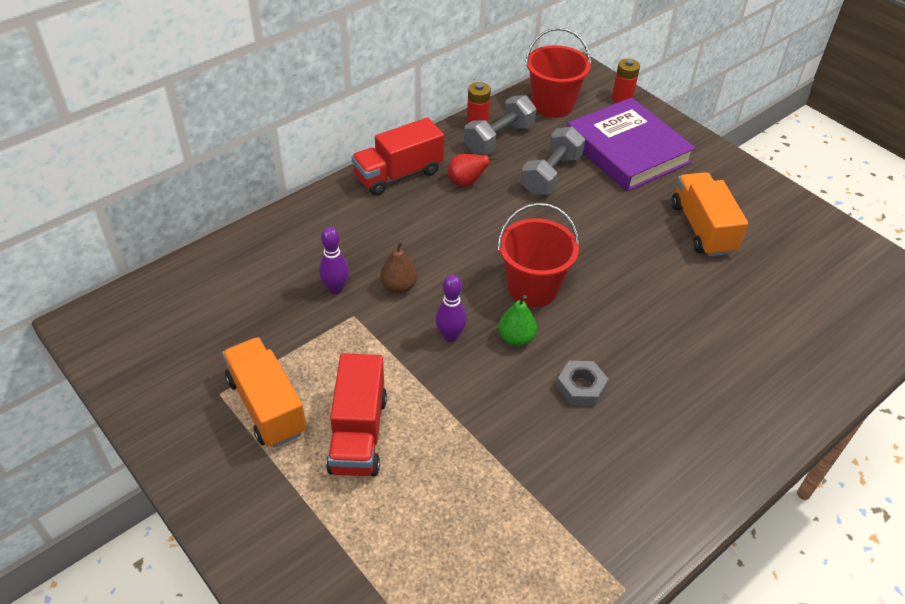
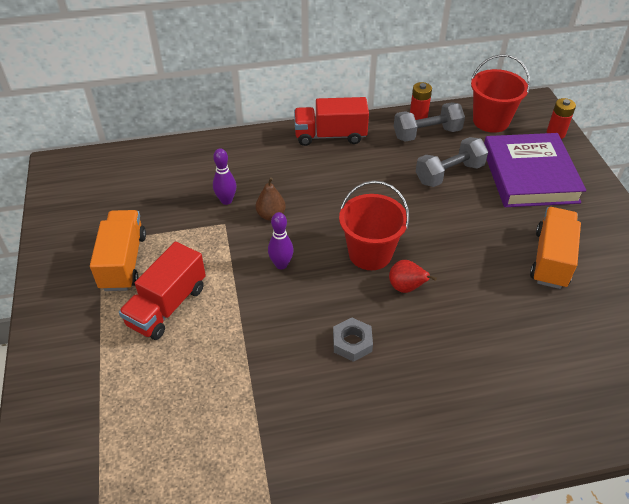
camera: 30 degrees right, 0 degrees up
(466, 182) = (377, 158): red pear -> red pear (406, 288)
(516, 338) = (329, 285): green pear -> none

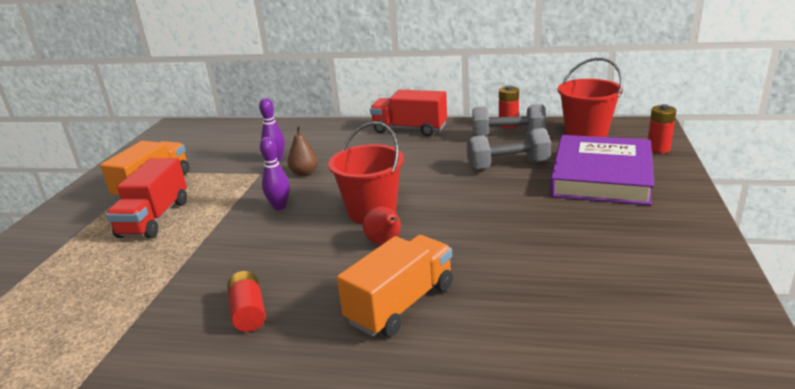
camera: 25 degrees right, 20 degrees down
(167, 306) = (154, 219): red truck -> red truck turned 45 degrees counterclockwise
(349, 389) = (248, 312): none -> red battery
(352, 342) = (288, 275): grey nut -> none
(551, 259) = (576, 246): orange truck -> orange truck (401, 304)

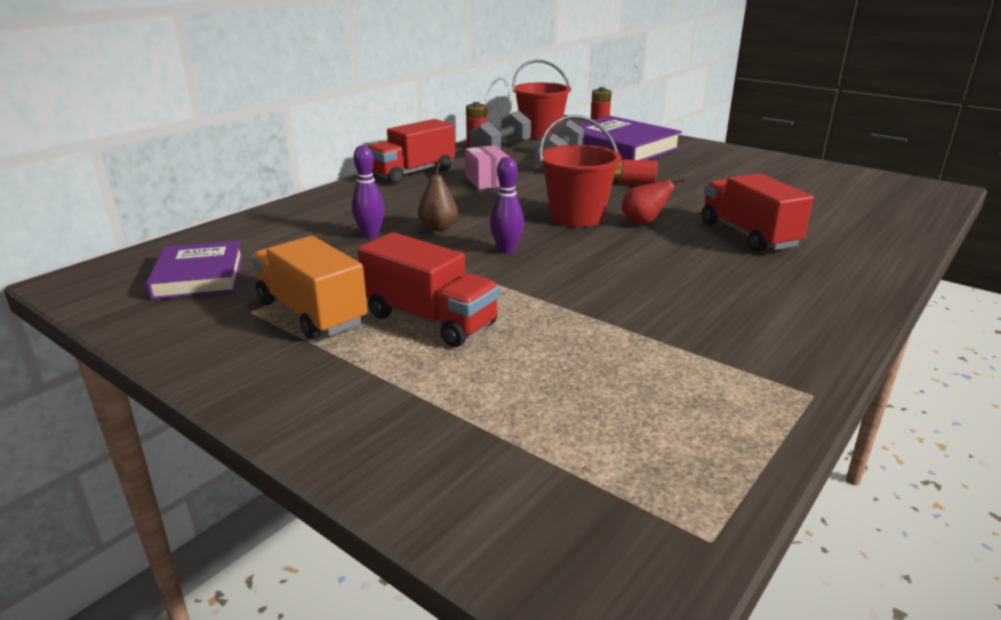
camera: 65 degrees left, 0 degrees up
(189, 145) = (199, 276): none -> purple book
(248, 312) = (715, 290): red battery -> red battery (630, 183)
(401, 304) = (748, 235): orange truck -> red truck
(420, 156) = (487, 181): none -> pink box

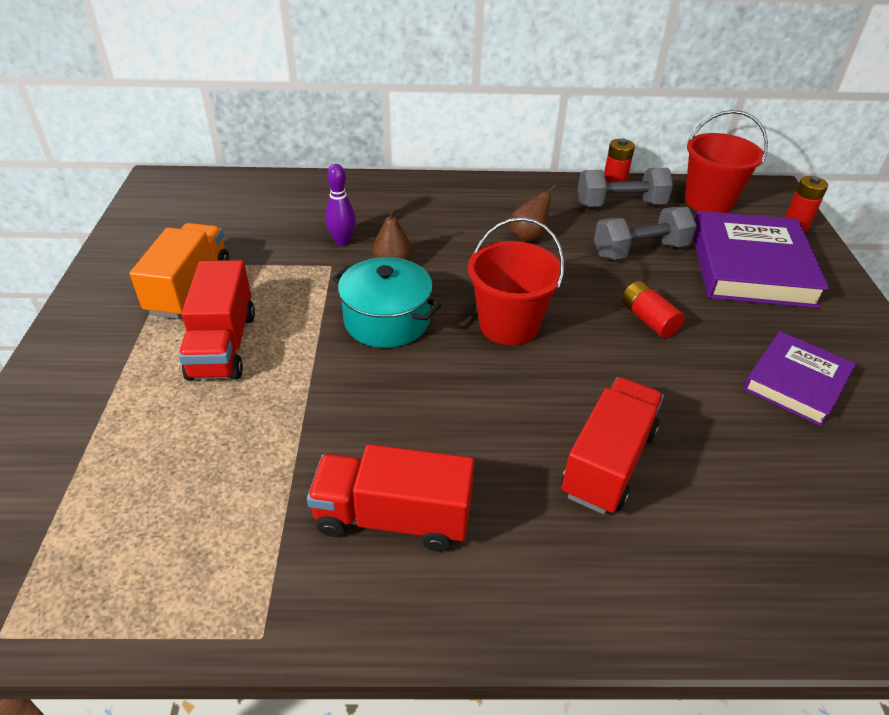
camera: 50 degrees right, 15 degrees up
(199, 276) = (204, 216): purple book -> purple book (796, 382)
(413, 173) = (495, 192): red truck -> red truck (393, 517)
(487, 181) = (528, 236): pink box -> brown pear
(506, 250) = (387, 320): purple bowling pin -> turquoise pot
(643, 223) = (547, 373): red pear -> none

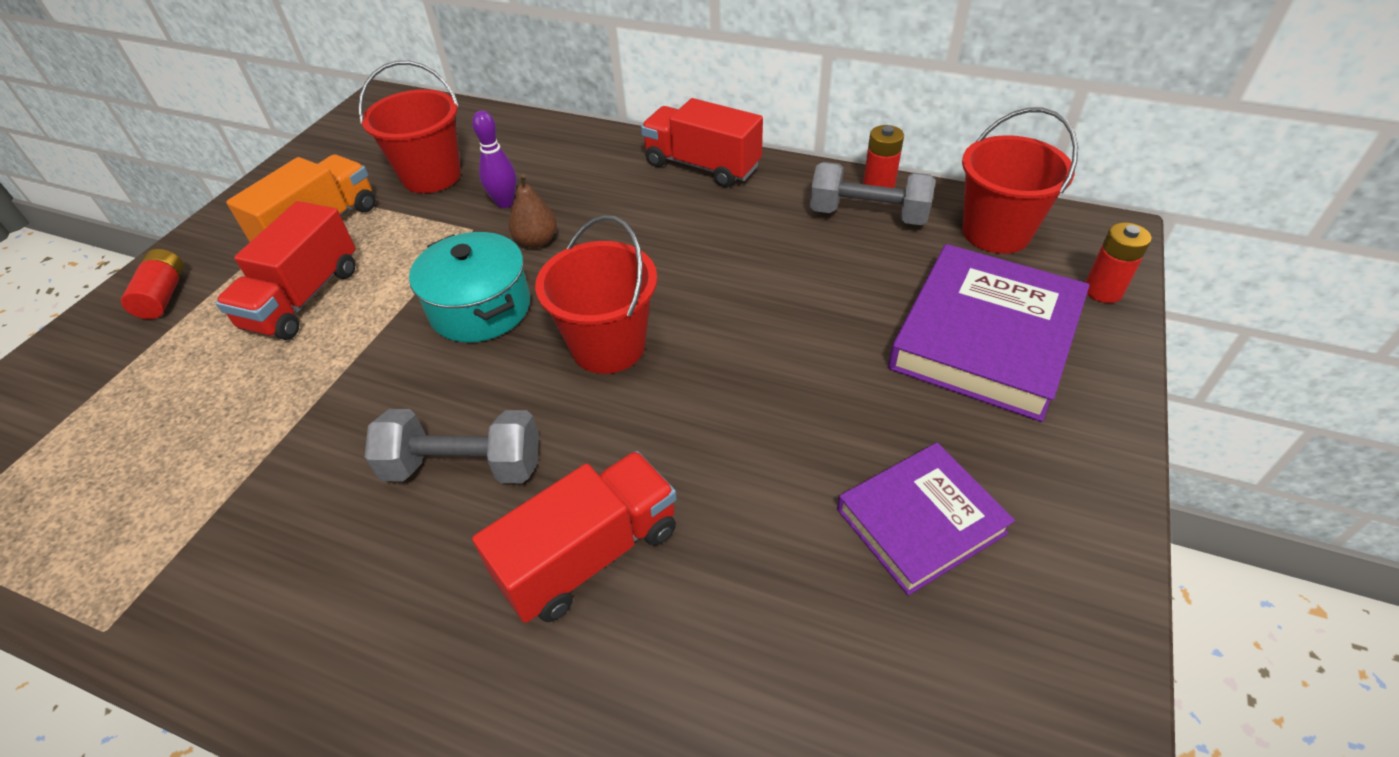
camera: 25 degrees right, 5 degrees up
(260, 232) = (431, 176): none -> red bucket
(393, 517) = (314, 543): red truck -> red truck (702, 166)
(528, 236) = (718, 236): brown pear -> none
(640, 251) = (845, 283): grey dumbbell -> grey dumbbell (464, 466)
(648, 320) = (784, 380): red battery -> red battery (163, 296)

